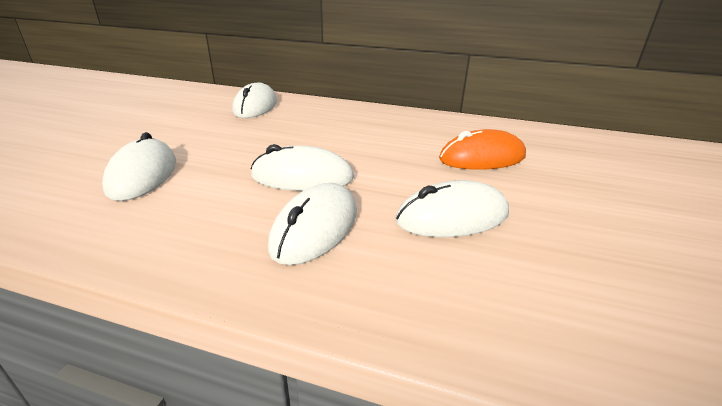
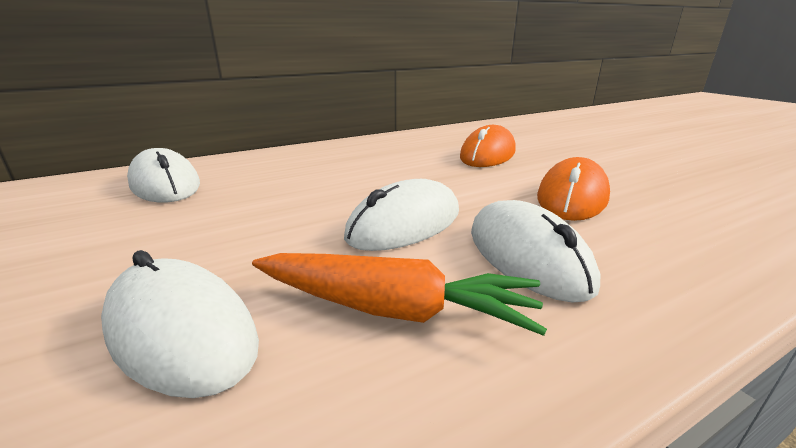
camera: 45 degrees left, 5 degrees down
(206, 210) = (393, 309): none -> orange carrot
(452, 217) = (572, 197): white mouse -> orange mouse

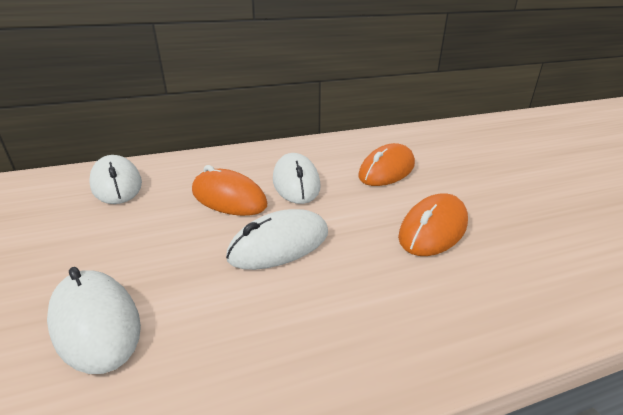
camera: 10 degrees right, 5 degrees up
(318, 187) = (229, 198): none -> orange mouse
(393, 309) = (236, 324): orange carrot -> none
(526, 256) = (358, 289): white mouse -> white mouse (296, 183)

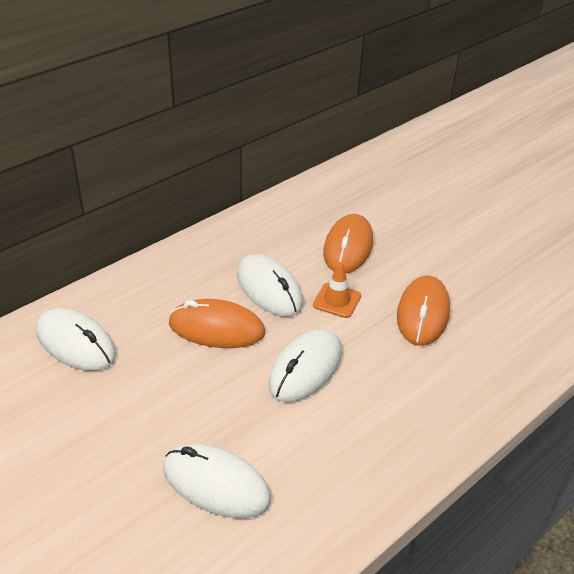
camera: 25 degrees left, 10 degrees up
(350, 202) = (337, 300): none -> orange traffic cone

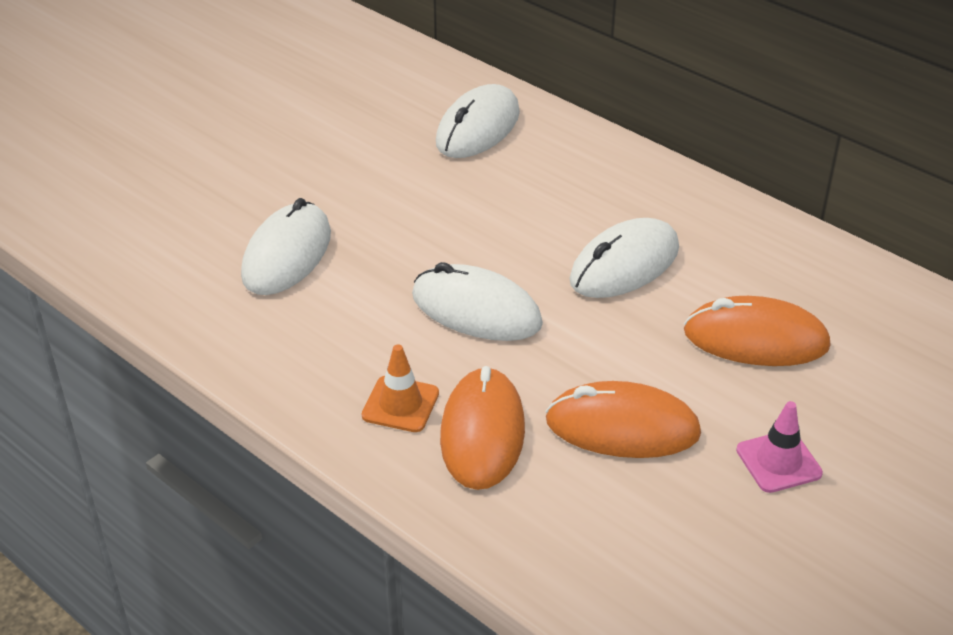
camera: 85 degrees right, 0 degrees up
(216, 328) = (531, 227): orange mouse -> orange mouse (482, 433)
(337, 300) = (622, 332): orange traffic cone -> orange traffic cone (400, 404)
(448, 258) = (778, 462): none -> pink traffic cone

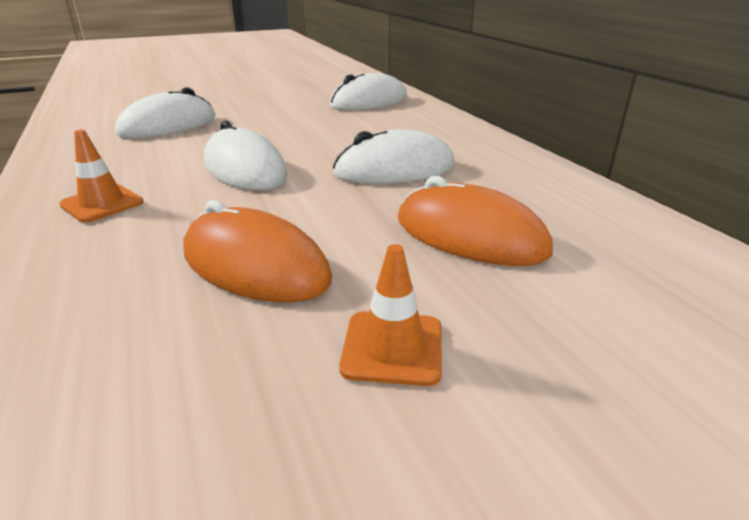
camera: 25 degrees right, 10 degrees down
(482, 433) = (129, 236): orange mouse -> none
(778, 462) = (392, 348): pink traffic cone -> orange traffic cone

